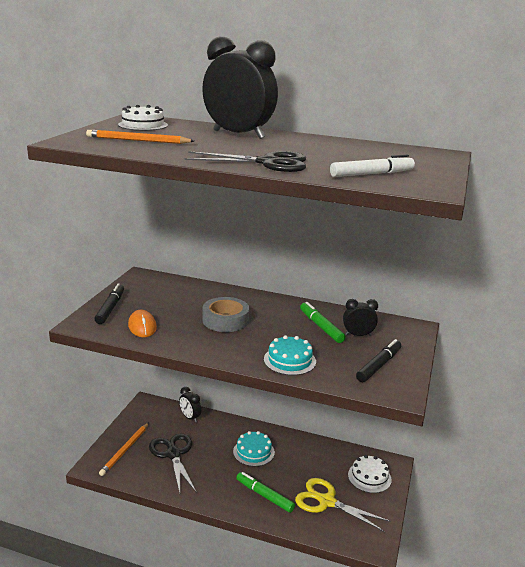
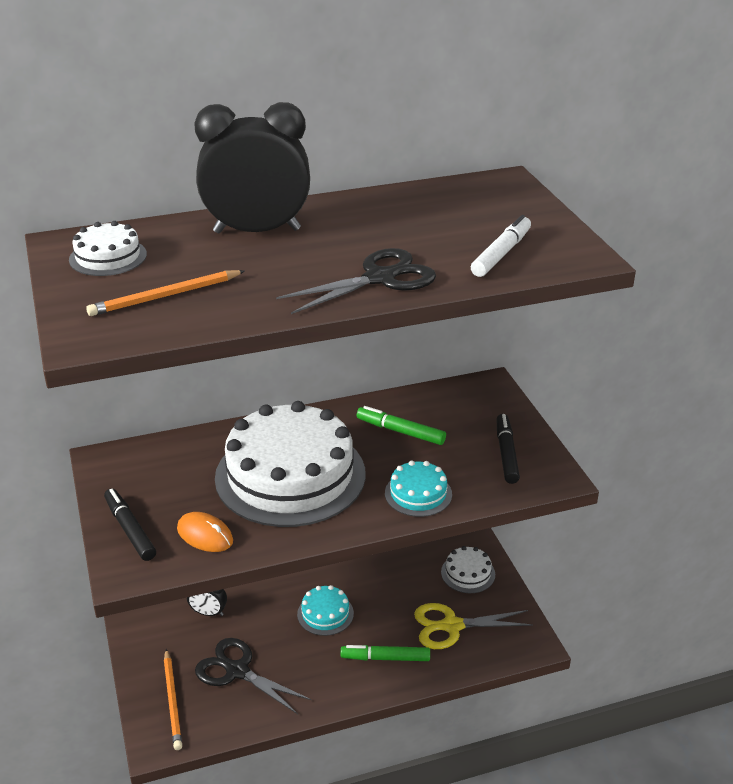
camera: 35 degrees left, 10 degrees up
(225, 320) = (290, 475): grey tape -> white cake
(358, 335) = (448, 424): black clock -> none

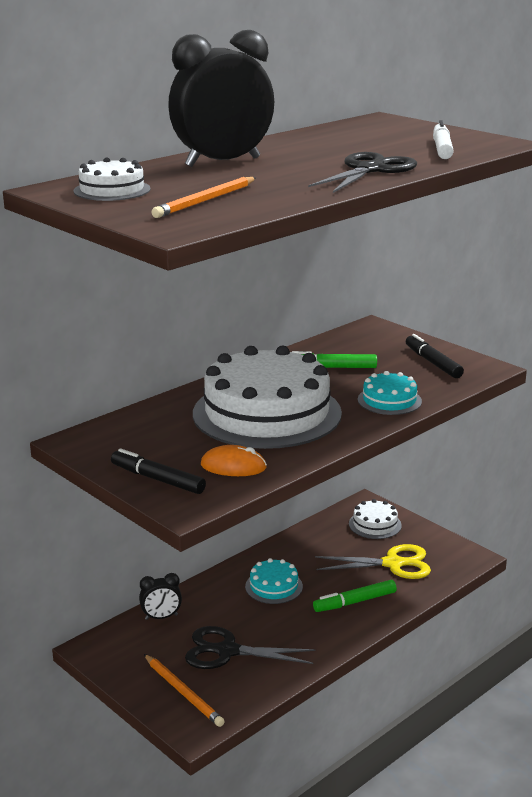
camera: 25 degrees left, 10 degrees down
(452, 626) = (393, 564): yellow scissors -> yellow scissors turned 150 degrees counterclockwise

